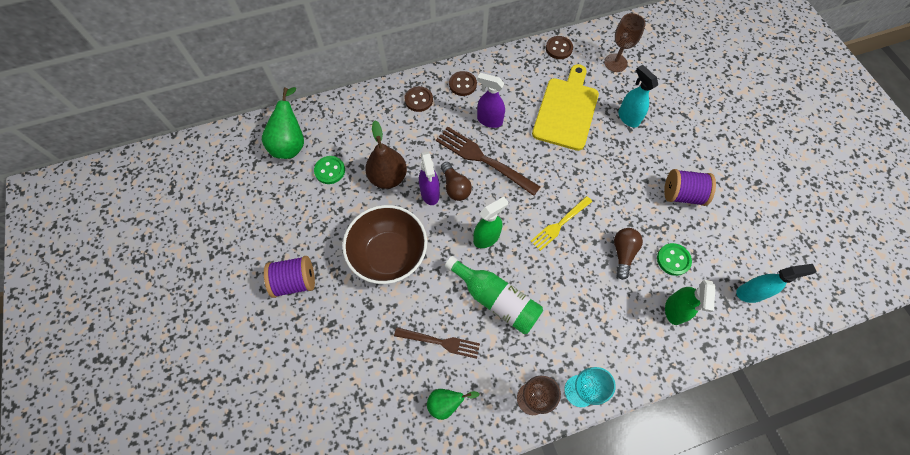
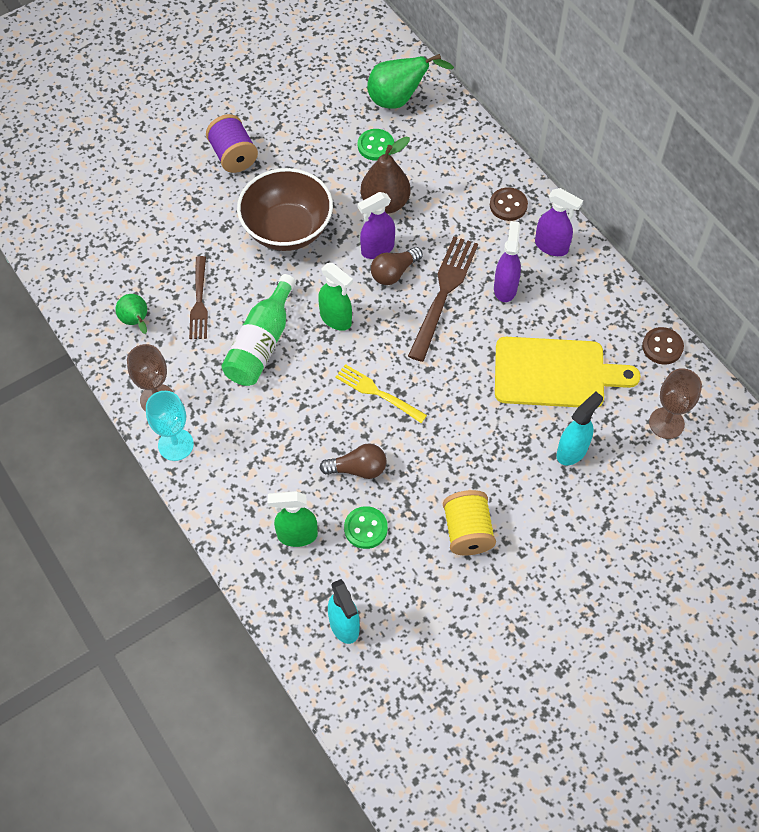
camera: 75 degrees right, 5 degrees down
(462, 84) = (551, 246): brown button -> purple spray bottle
(682, 194) = (467, 531): purple spool -> yellow spool

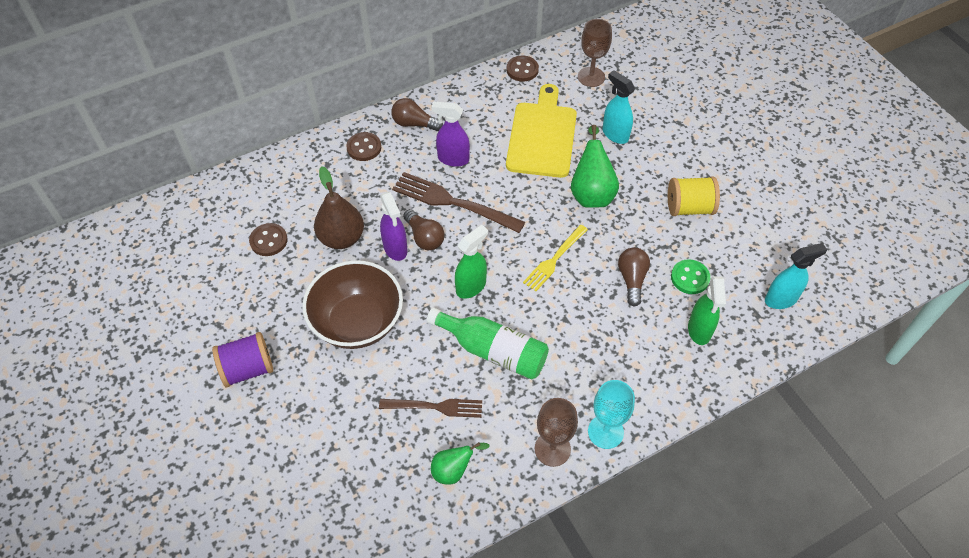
camera: 85 degrees left, 5 degrees down
(375, 146) = (268, 241): green button -> brown button
(398, 100) = (215, 217): green pear -> green pear (591, 193)
(551, 246) = (414, 124): purple spray bottle -> brown light bulb

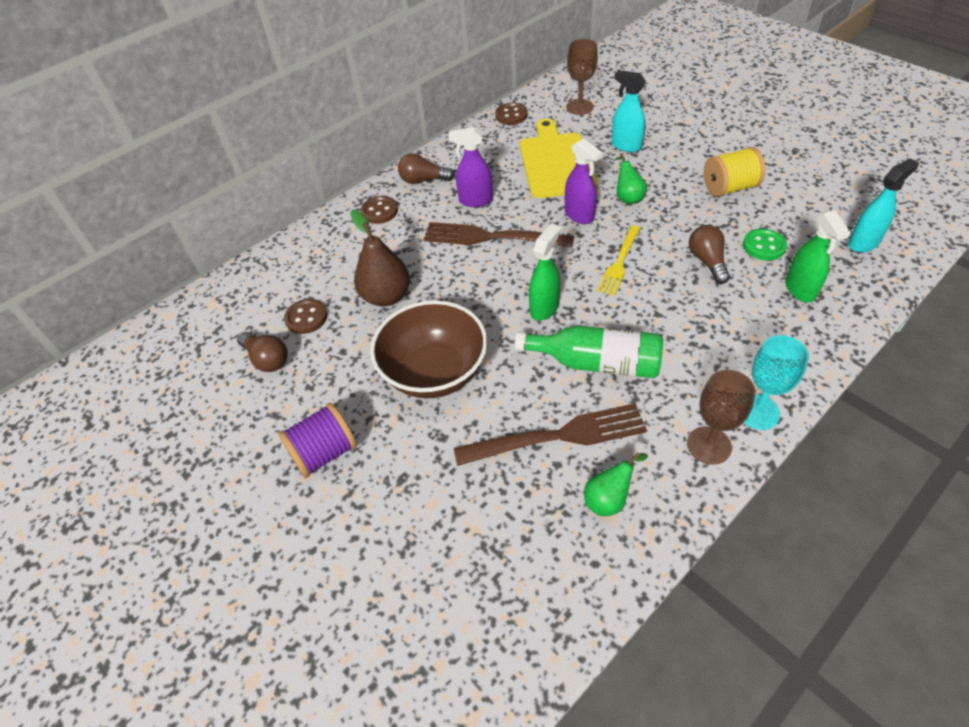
camera: 10 degrees left, 5 degrees down
(395, 248) = (448, 292): purple spray bottle -> purple spray bottle (579, 215)
(424, 237) = (475, 275): brown light bulb -> brown light bulb (267, 359)
(435, 407) = (557, 436): brown fork -> brown fork, size x1.57
(591, 193) = (627, 197): green pear -> green pear, size x0.60

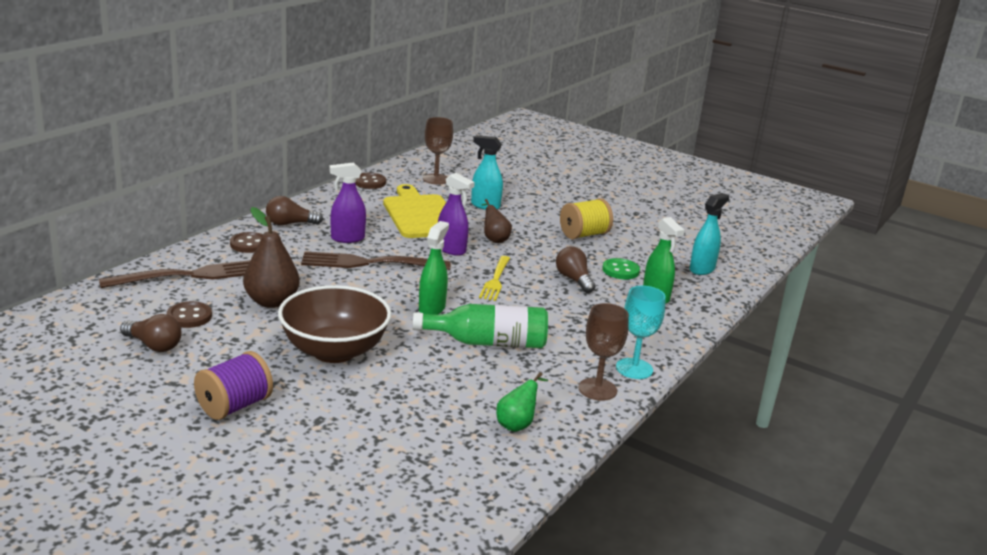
camera: 20 degrees left, 25 degrees down
(557, 436) = (462, 388): brown fork -> brown fork (189, 275)
(627, 197) = (494, 239): green pear -> brown pear

